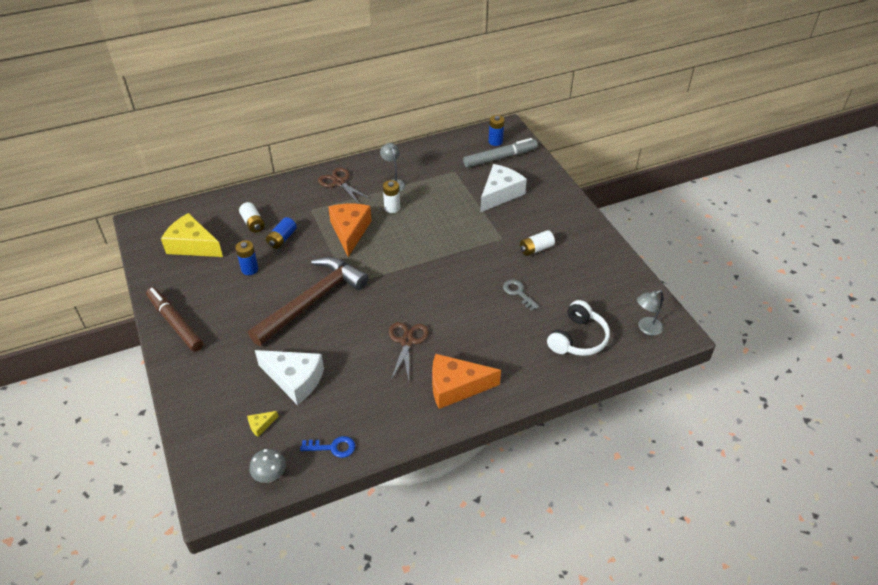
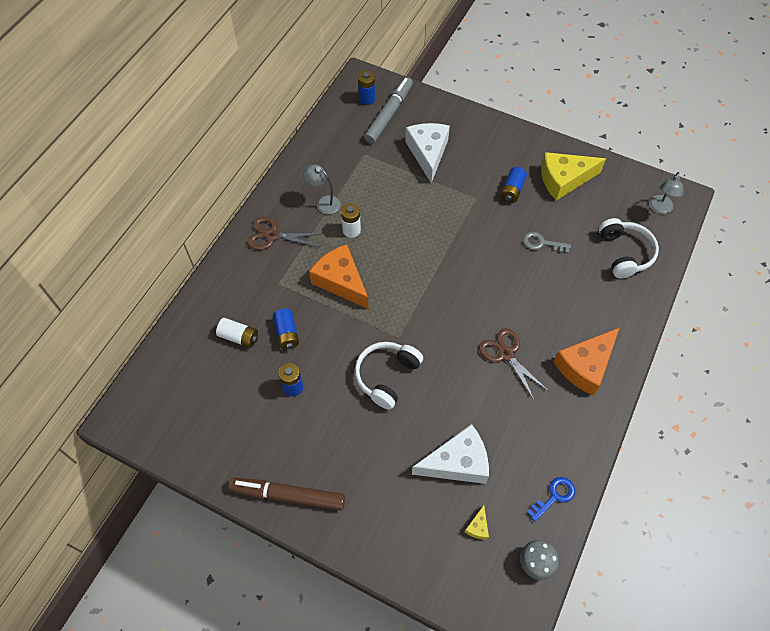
camera: 40 degrees left, 15 degrees up
(192, 245) = (206, 404): yellow cheese -> yellow cheese (564, 180)
(312, 301) = (387, 376): brown hammer -> white headphones
(536, 249) = (512, 190): white battery -> blue battery

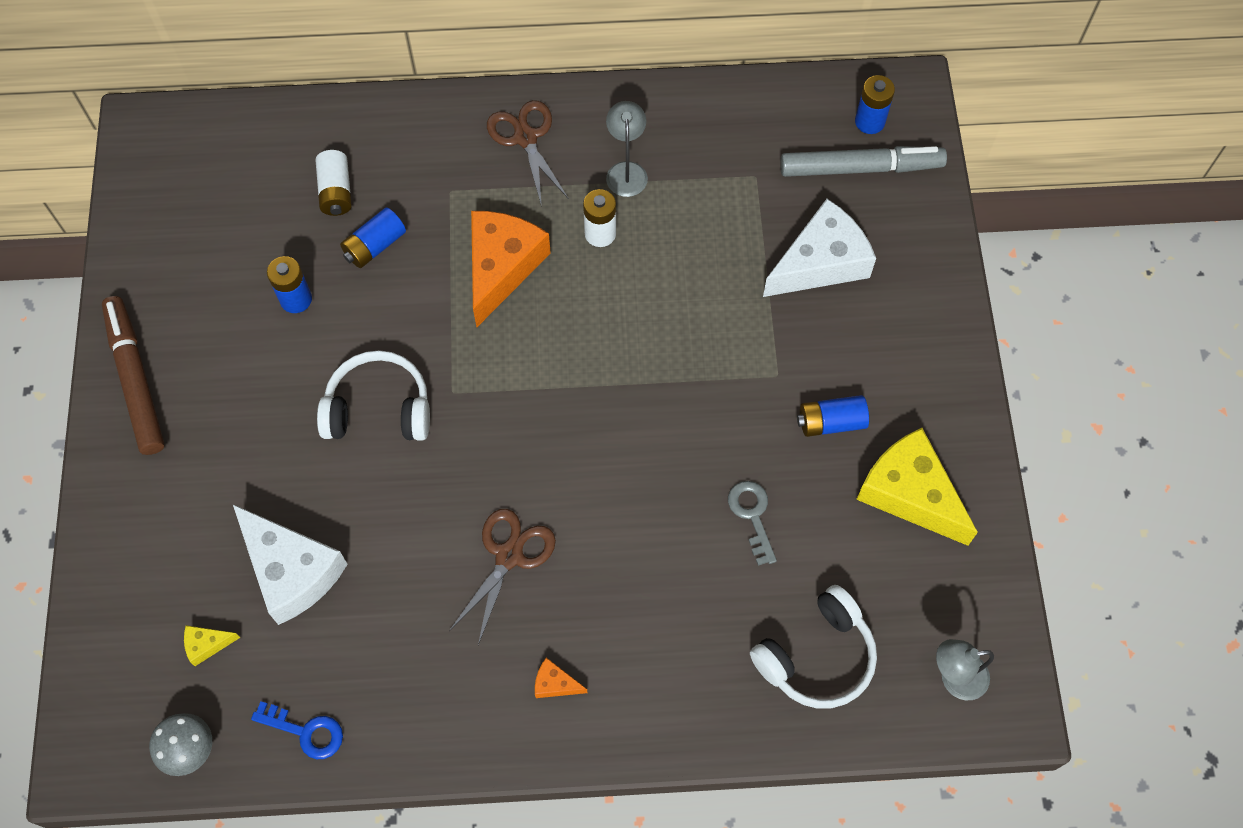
camera: 60 degrees right, 5 degrees up
(585, 366) = (555, 683): orange cheese -> orange cheese, size x0.42

